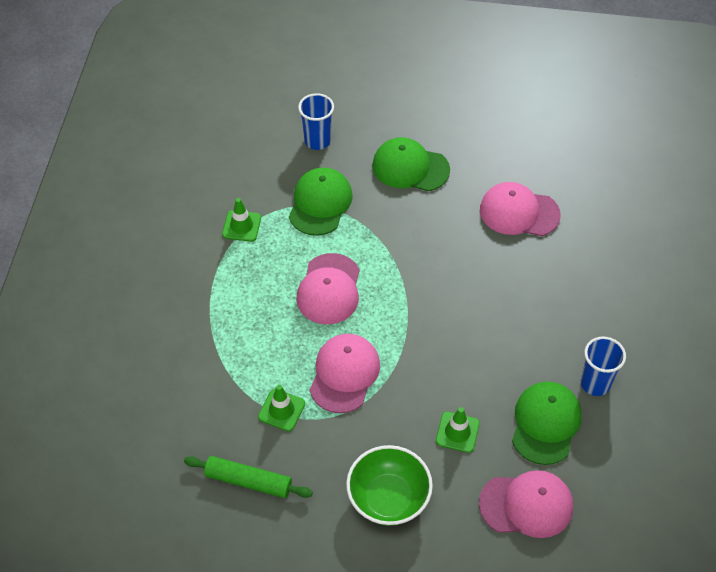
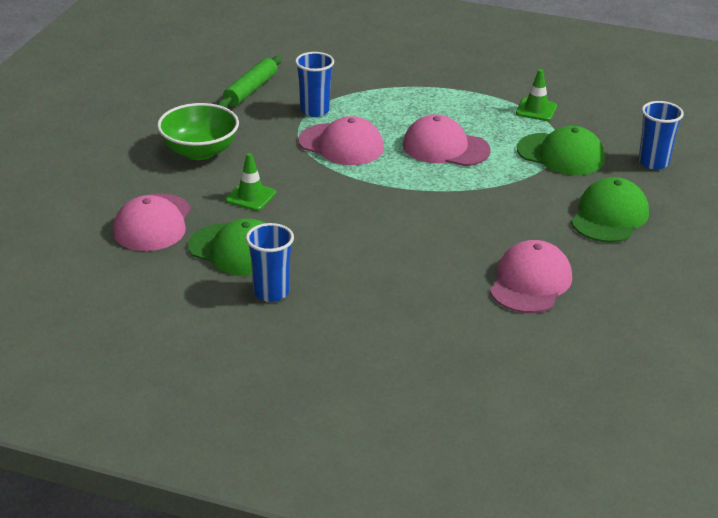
camera: 100 degrees right, 20 degrees down
(281, 410) = (314, 110): green traffic cone -> blue cup

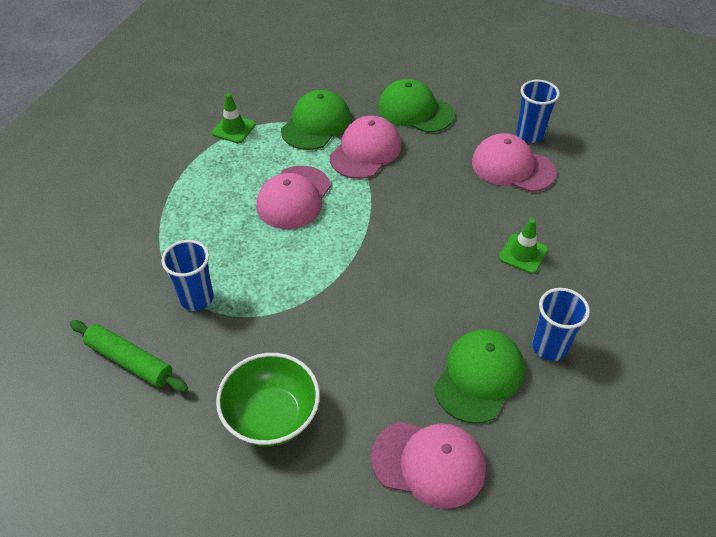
camera: 85 degrees left, 15 degrees up
(250, 196) = (375, 363): green traffic cone -> green traffic cone (523, 254)
(341, 145) = (276, 278): pink cap -> pink cap (365, 151)
(653, 162) = (335, 75): blue cup -> blue cup (530, 135)

